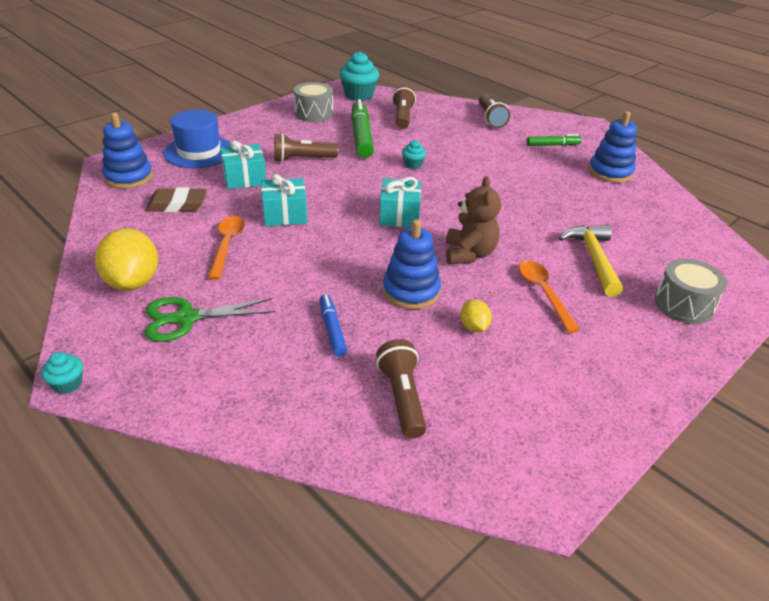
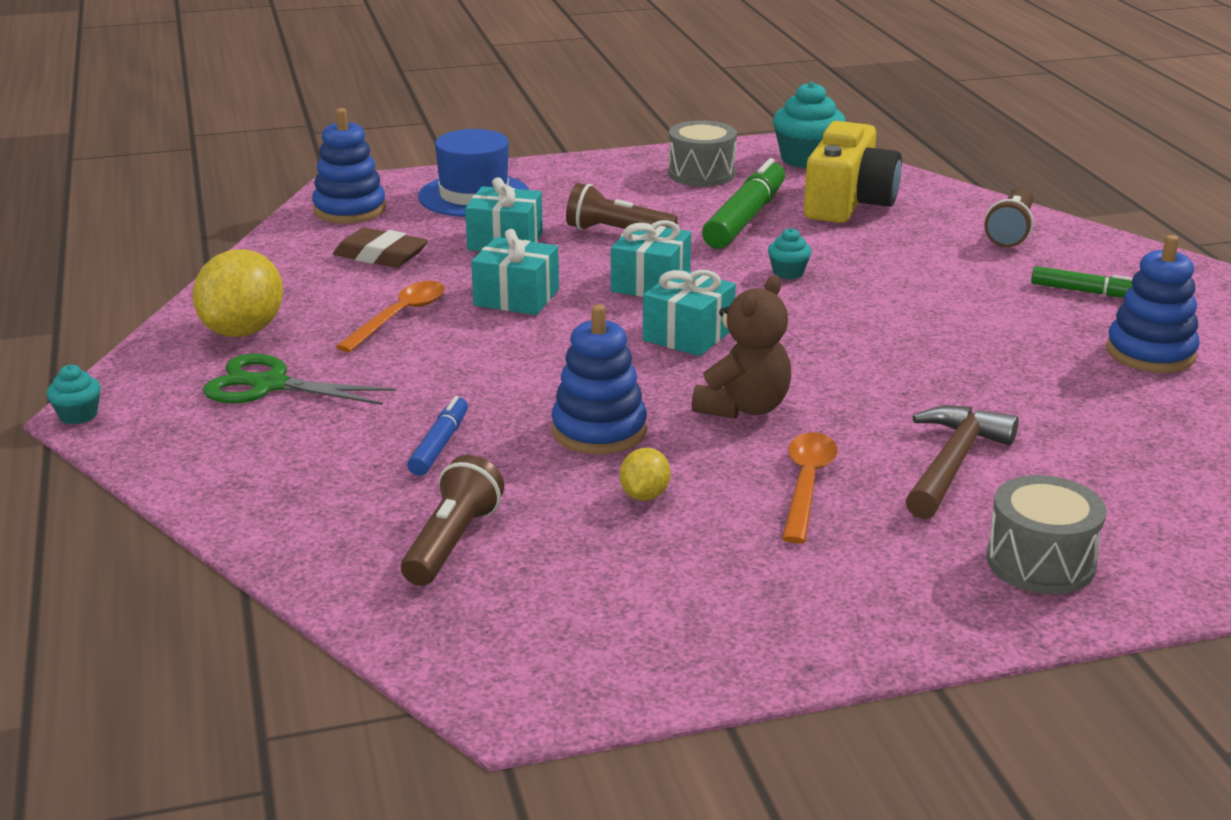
camera: 30 degrees right, 10 degrees down
(350, 187) = (650, 283): none -> turquoise gift
(403, 117) = (848, 203): brown flashlight -> yellow camera
(593, 259) = (953, 464): yellow hammer -> brown hammer

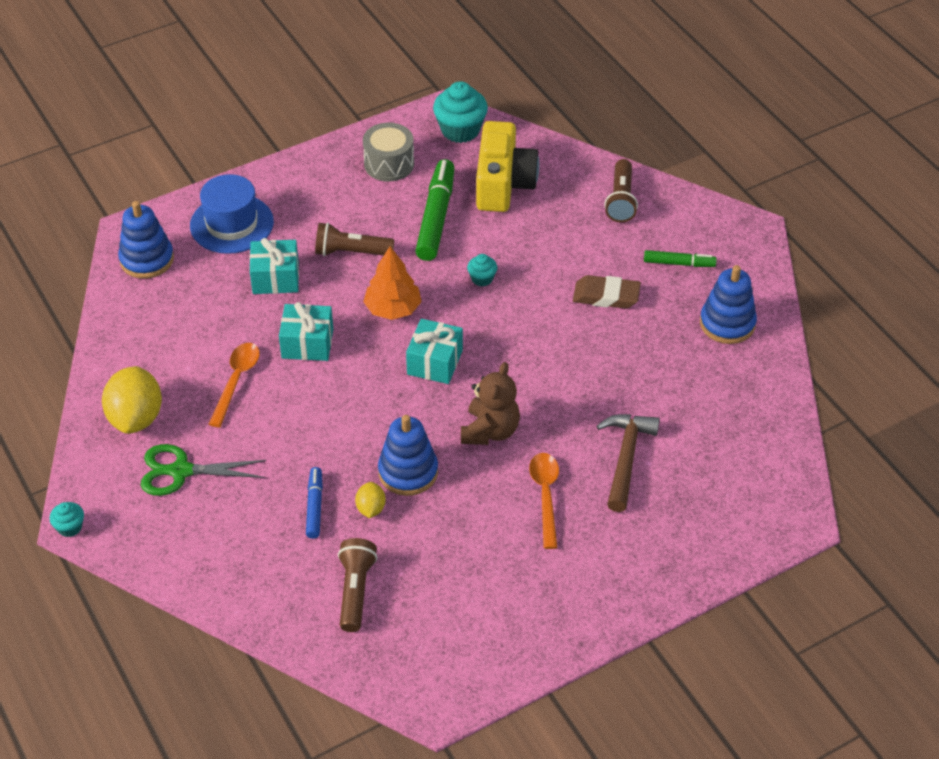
camera: 15 degrees left, 20 degrees up
(381, 256) = (194, 312): brown eraser -> brown eraser (606, 296)
(644, 495) = (454, 526): yellow lemon -> yellow lemon (371, 508)
(650, 283) = (393, 309): turquoise gift -> orange tree
(1040, 562) = (688, 534): grey drum -> none

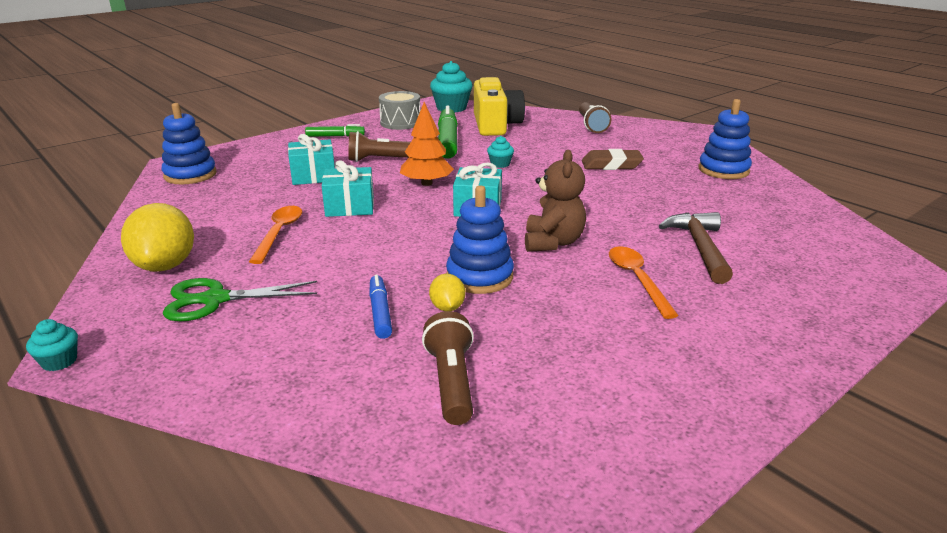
camera: 10 degrees left, 20 degrees down
(232, 224) = (271, 154): blue hat -> none
(679, 263) = (659, 147): green marker -> green marker (335, 136)

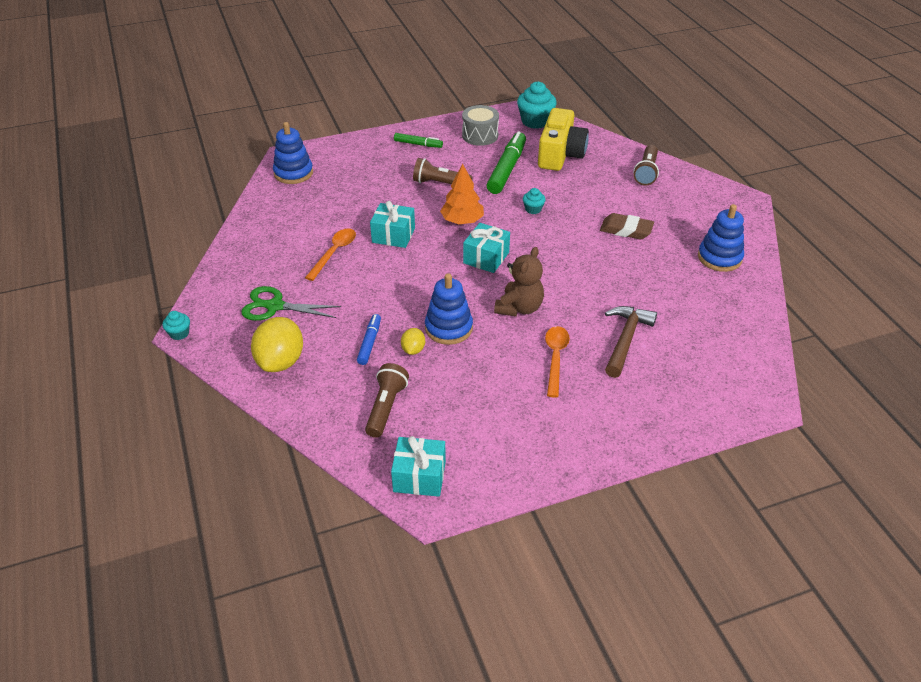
camera: 20 degrees right, 15 degrees up
(165, 265) = (253, 268): yellow lemon -> yellow lemon (281, 361)
(313, 176) = (381, 193): turquoise gift -> turquoise gift (419, 476)

